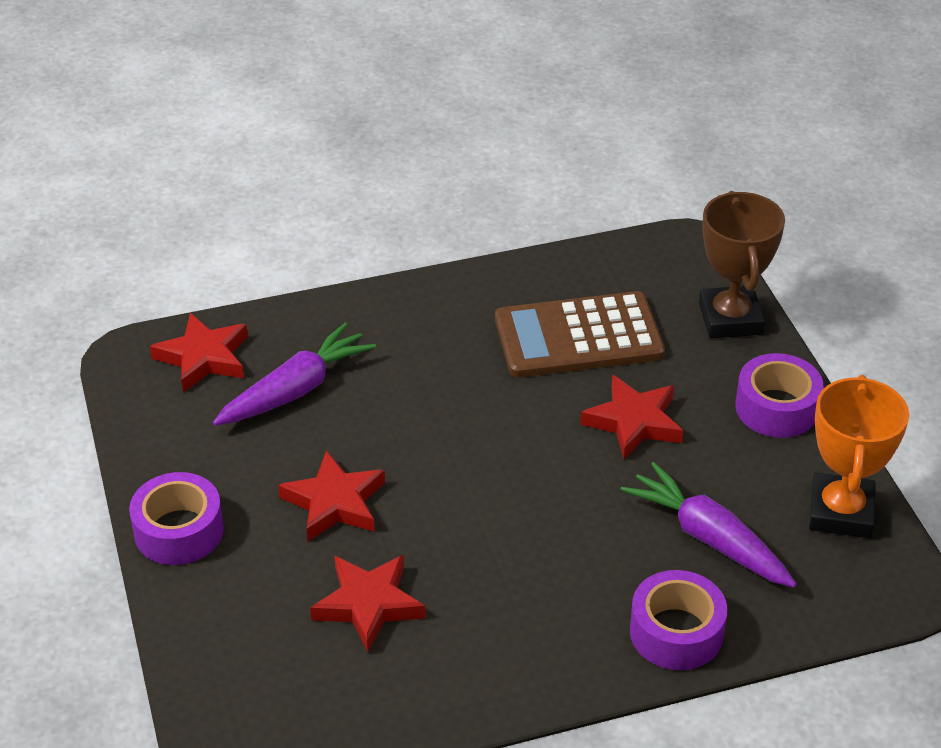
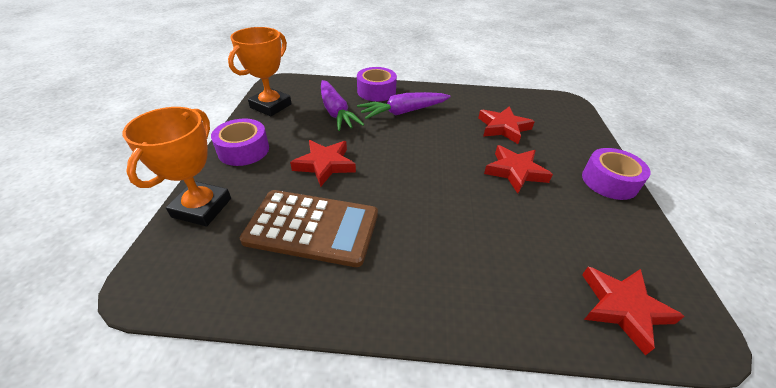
camera: 160 degrees left, 0 degrees up
(296, 390) = (537, 250): purple carrot -> purple carrot (403, 112)
(730, 319) = (202, 208): brown trophy -> orange trophy

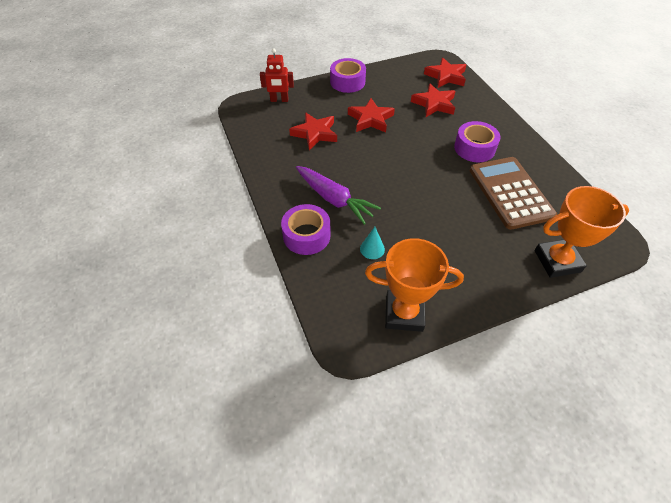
camera: 115 degrees left, 10 degrees up
(243, 150) = (485, 283): purple tape -> purple tape (474, 148)
(325, 165) = (451, 217): red star -> red star (434, 104)
(336, 112) = (372, 249): purple carrot -> turquoise cone
(573, 123) = (279, 100): none -> red robot

